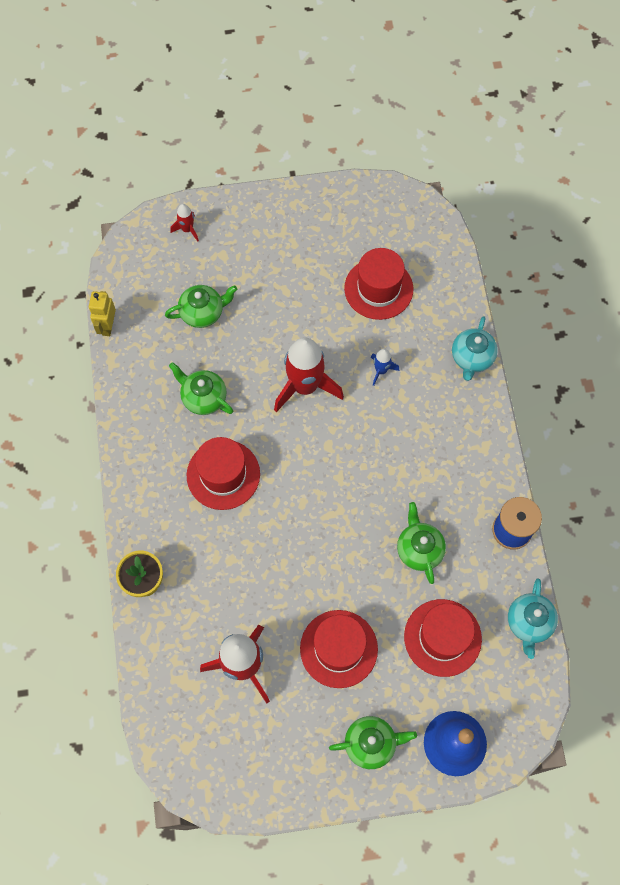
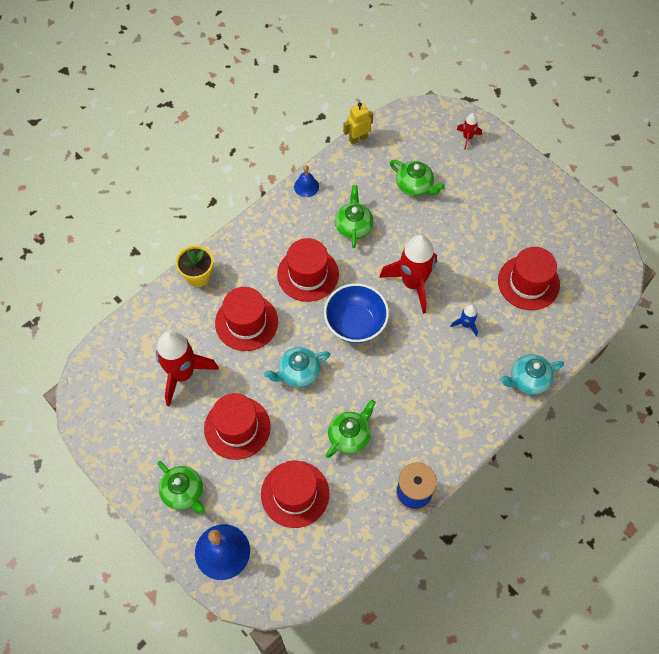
camera: 55 degrees right, 5 degrees down
(123, 410) = (306, 186): none -> blue bell
(232, 567) = (246, 322): none -> red hat
(309, 466) = (355, 323): none -> blue bowl
(529, 622) = (350, 550): turquoise teapot -> turquoise teapot (298, 373)

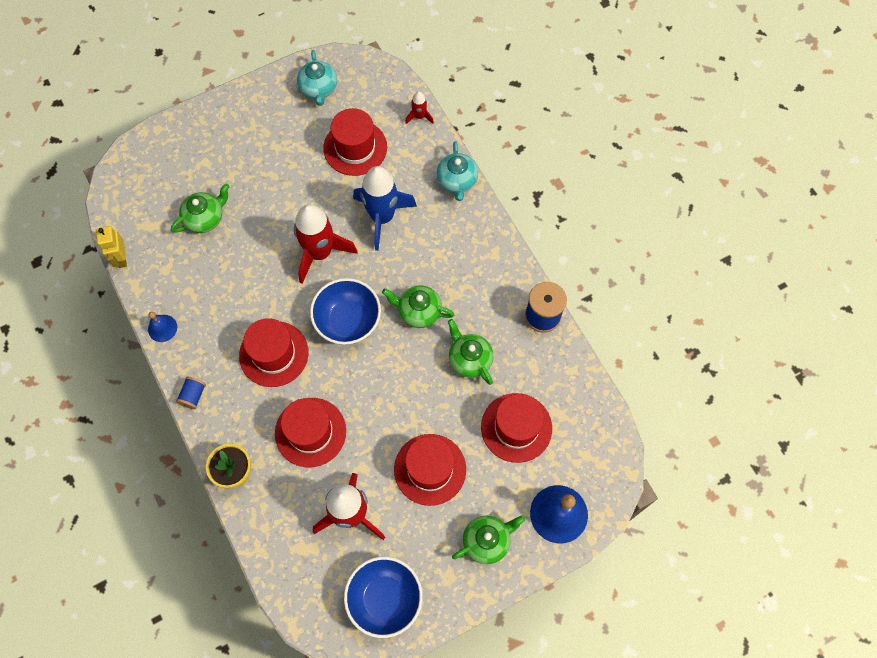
camera: 75 degrees left, 5 degrees up
(117, 420) = (385, 599): none -> blue bowl
(255, 226) = (193, 395): none -> blue spool
(298, 373) = (386, 392): turquoise teapot -> turquoise teapot (318, 88)
(353, 226) = (232, 292): green teapot -> green teapot (418, 311)
(466, 324) = (382, 217): blue rocket -> blue rocket, size x2.19
(467, 137) = (165, 150): red rocket -> red rocket (419, 116)

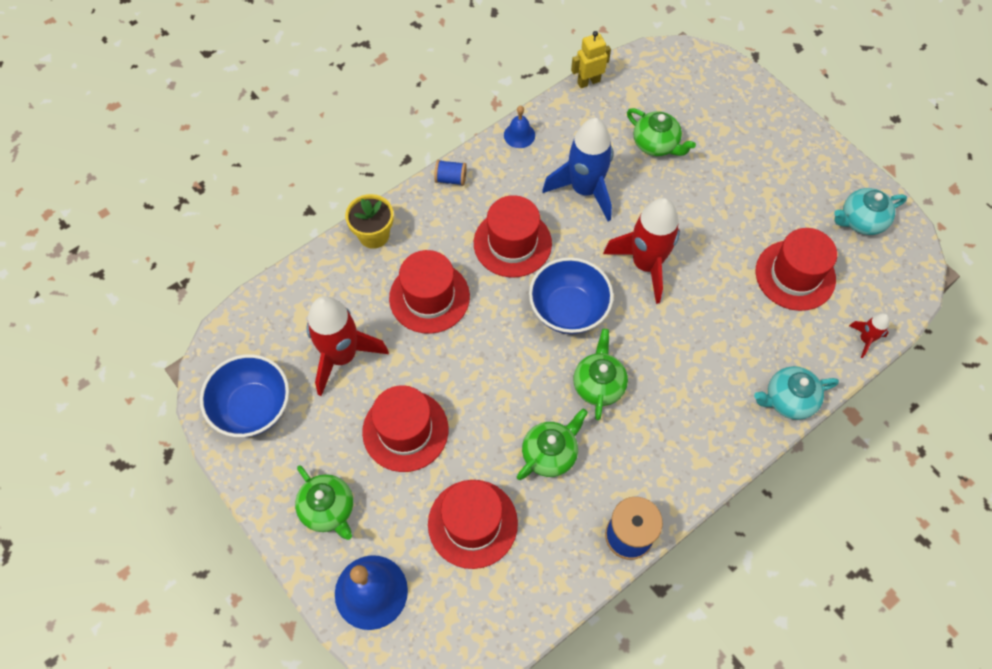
camera: 80 degrees right, 5 degrees down
(382, 217) = (711, 322): blue rocket -> blue rocket (584, 190)

